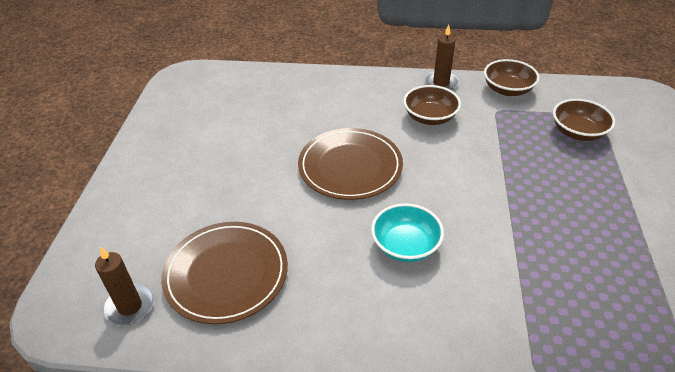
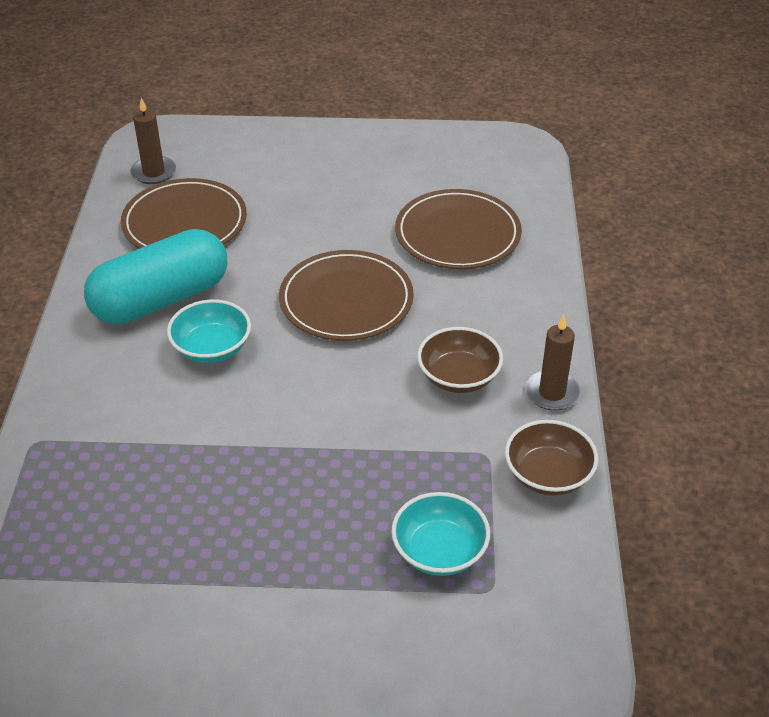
camera: 85 degrees right, 0 degrees up
(281, 110) = (457, 234): none -> brown plate
(340, 285) = (161, 299): none -> turquoise capsule
(578, 132) = (439, 551): brown bowl -> turquoise bowl

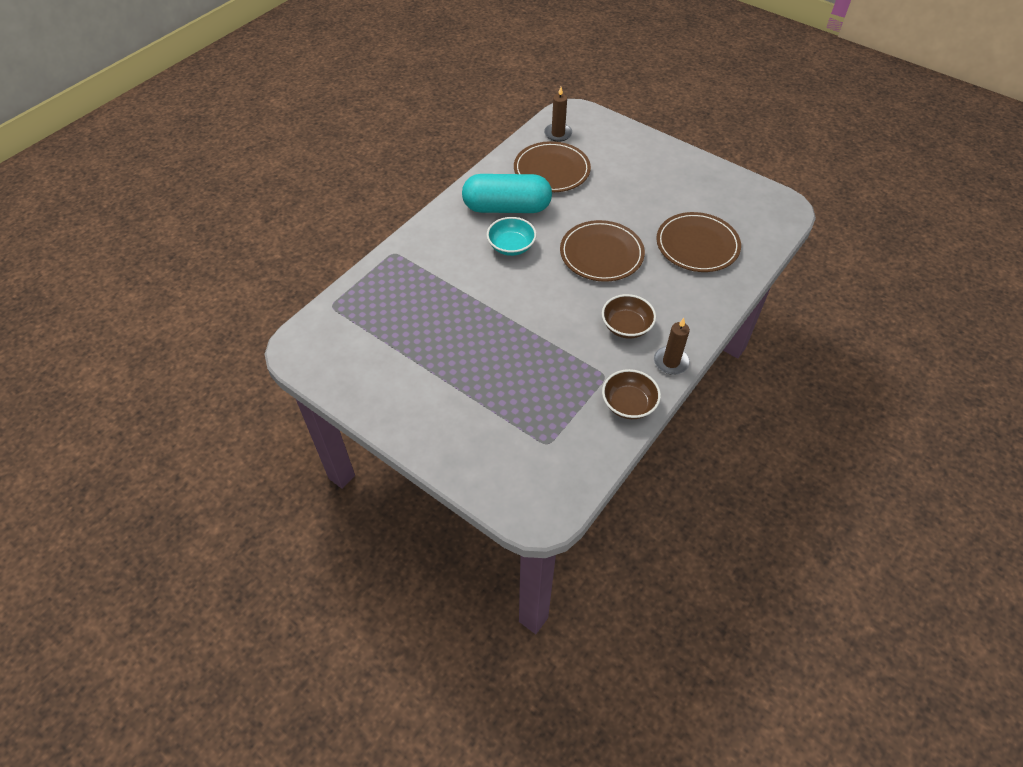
camera: 35 degrees right, 10 degrees up
(439, 551) = (538, 410): turquoise bowl -> none

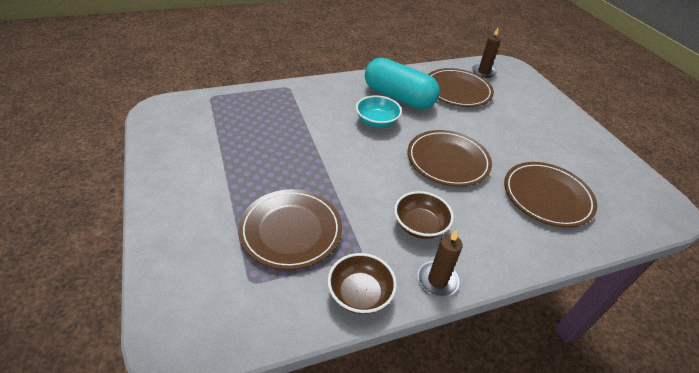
camera: 30 degrees right, 10 degrees down
(537, 388) = (291, 230): none -> brown plate

